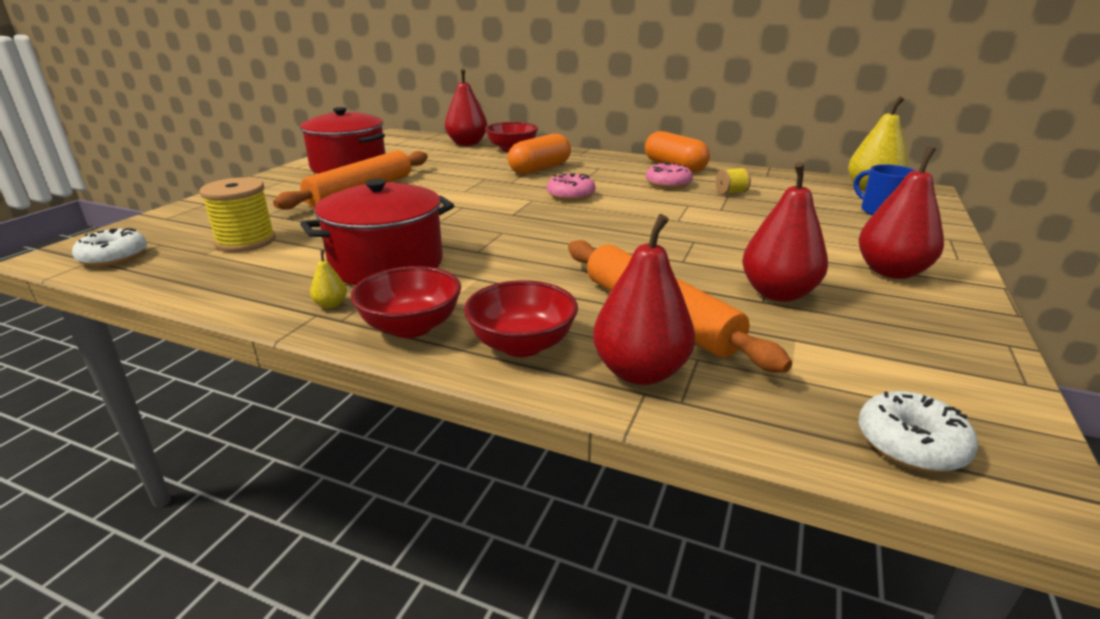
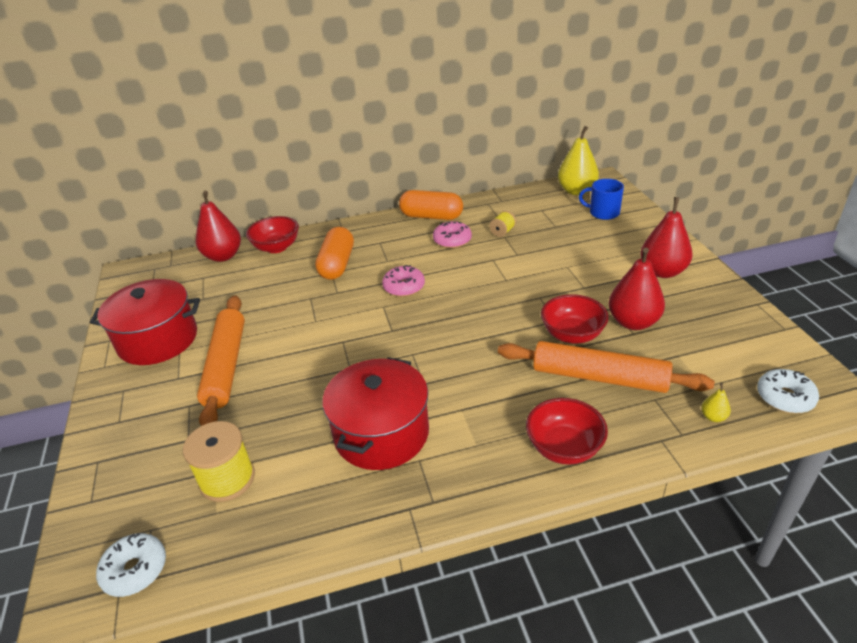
camera: 35 degrees left, 10 degrees up
(331, 305) = (405, 494): yellow pear -> yellow pear (713, 417)
(411, 327) = (485, 477): red bowl -> red bowl (572, 334)
(640, 372) = (642, 427): red pear -> none

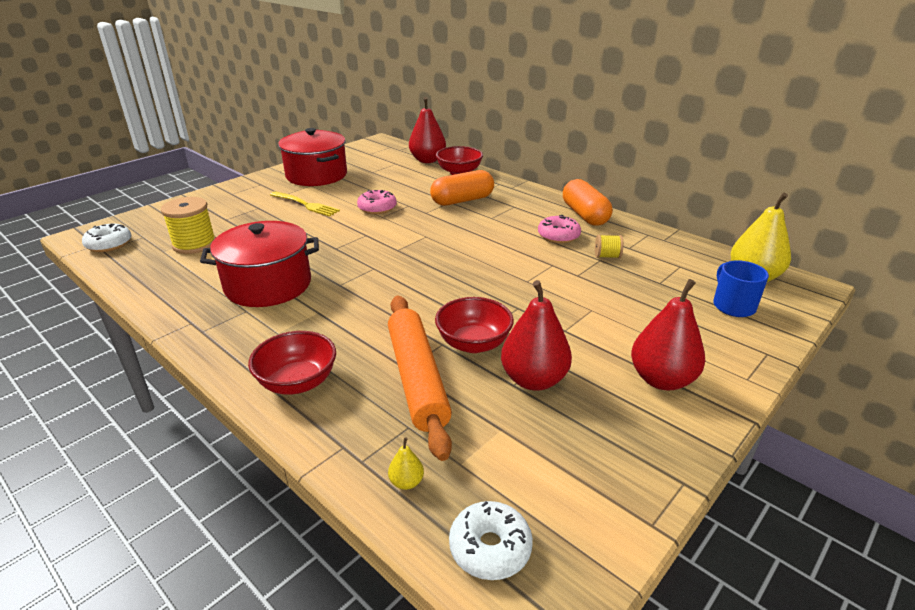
camera: 55 degrees right, 5 degrees down
(226, 366) = (305, 205): orange rolling pin -> yellow fork
(404, 287) = (461, 236): pink donut -> pink donut (377, 208)

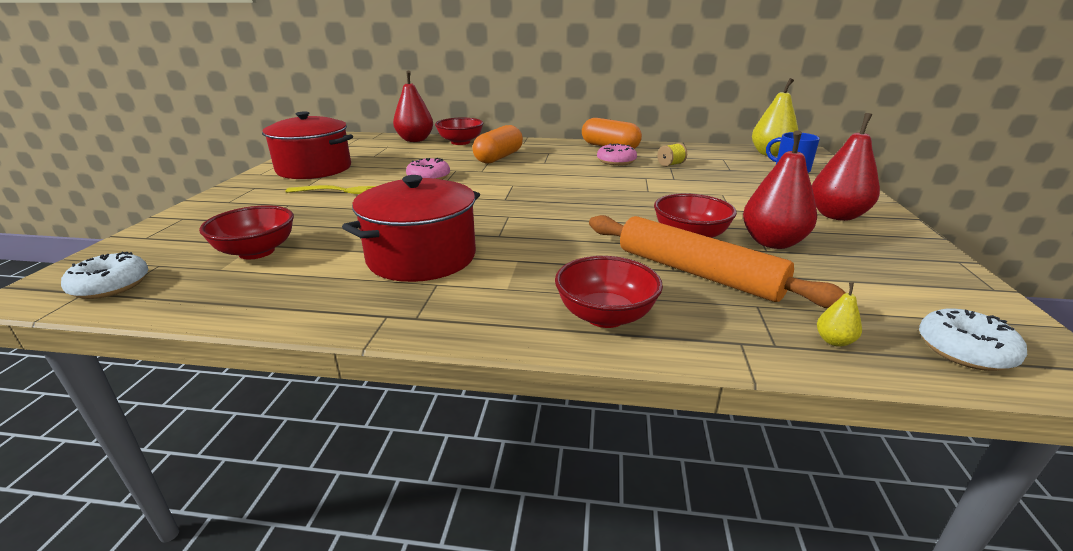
camera: 35 degrees left, 5 degrees down
(194, 244) = (256, 252): yellow spool -> red bowl

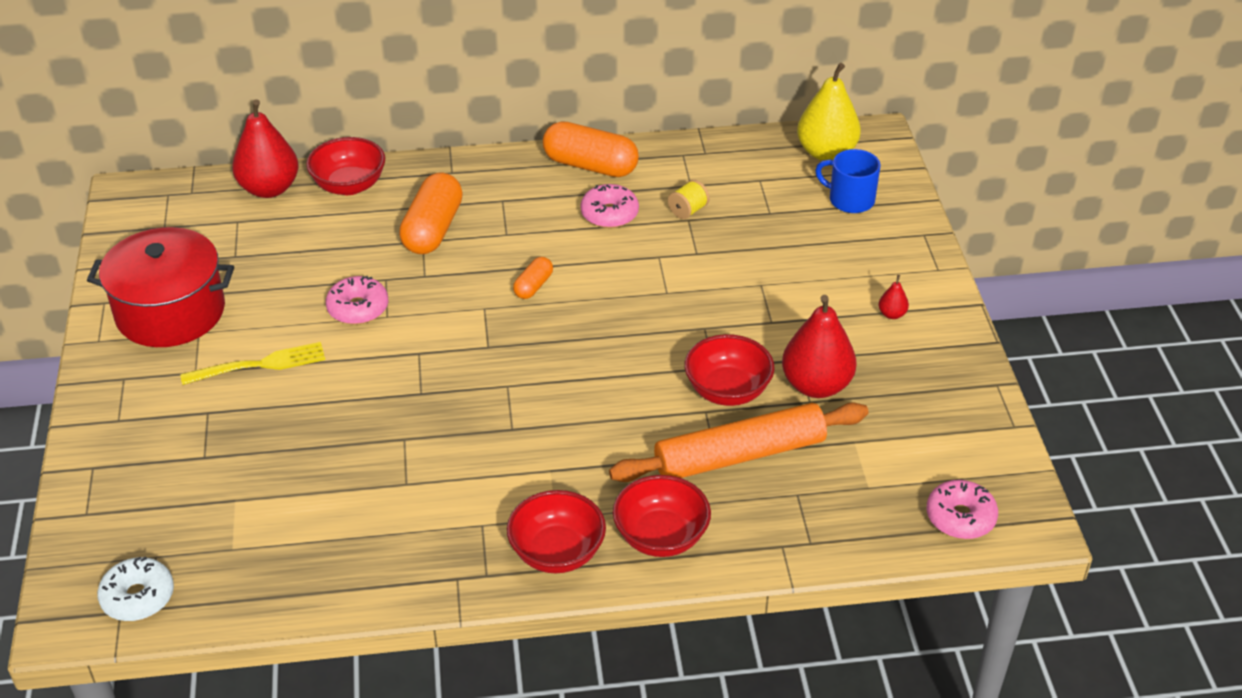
camera: 15 degrees left, 15 degrees up
(256, 252) = (248, 513): red bowl -> red bowl (557, 552)
(422, 257) = (443, 485): red pot -> none
(552, 180) = (533, 286): none -> orange capsule
(697, 273) = (739, 455): orange rolling pin -> orange rolling pin turned 45 degrees counterclockwise
(834, 341) = (859, 528): yellow pear -> none
(837, 216) = (892, 314): red pear -> red pear, size x0.43
(964, 350) = (960, 517): white donut -> pink donut

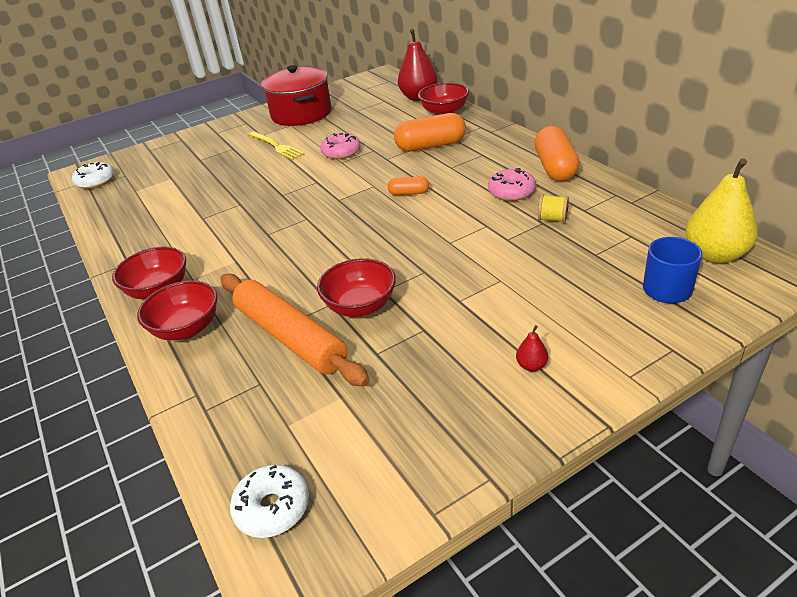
camera: 70 degrees right, 5 degrees down
(816, 385) = (399, 350): red pear -> none
(960, 517) = (272, 508): pink donut -> white donut

